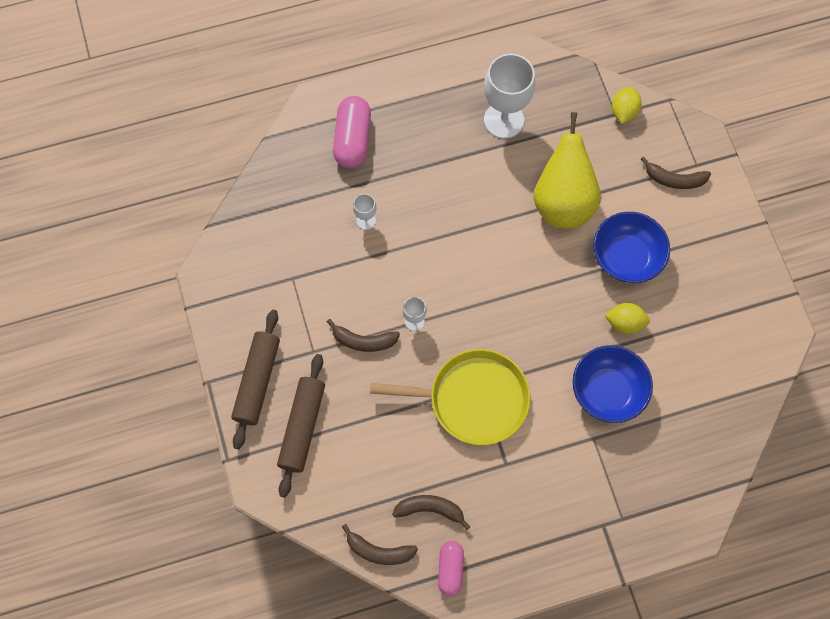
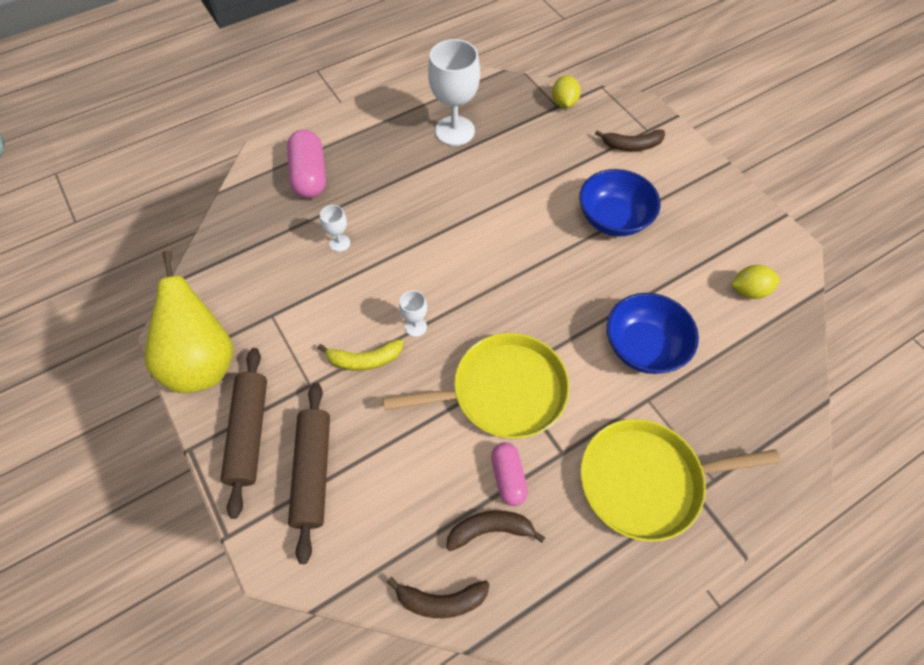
camera: 15 degrees left, 10 degrees down
(363, 341) = (364, 360): brown banana -> yellow banana
(450, 569) = (536, 598): pink capsule -> pink capsule (508, 477)
(562, 202) = (534, 185): yellow pear -> yellow pear (203, 362)
(567, 505) = (646, 481): none -> yellow pan
(625, 323) = (635, 277): yellow lemon -> yellow lemon (749, 291)

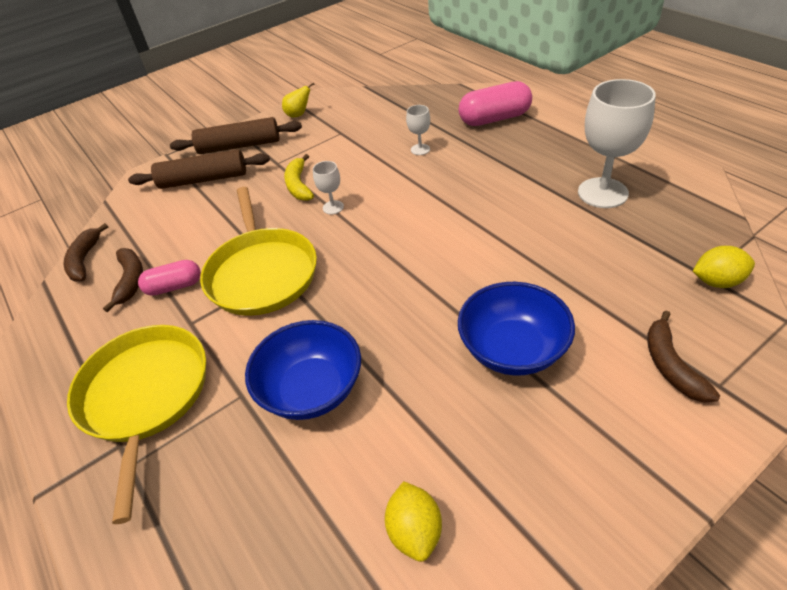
camera: 90 degrees right, 15 degrees down
(203, 362) = (298, 115): yellow pear -> yellow pear, size x0.41

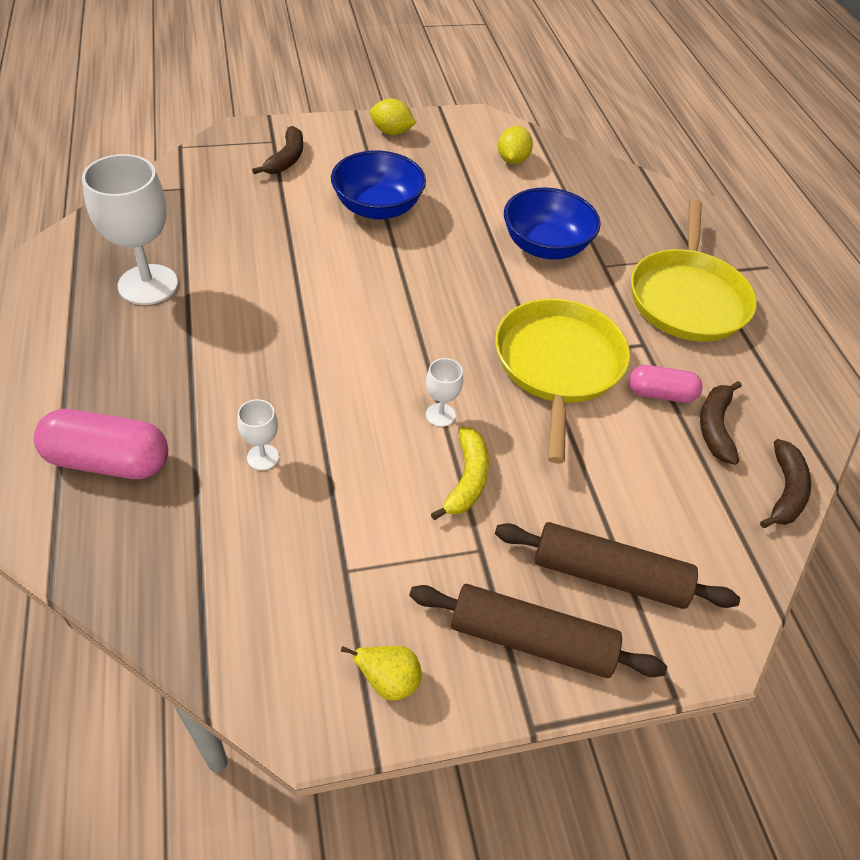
camera: 165 degrees left, 5 degrees up
(717, 281) = (181, 181): yellow lemon -> yellow lemon (391, 132)

